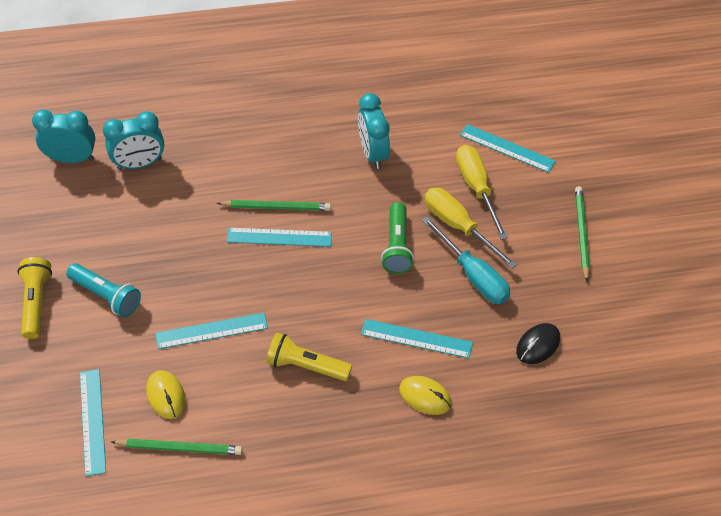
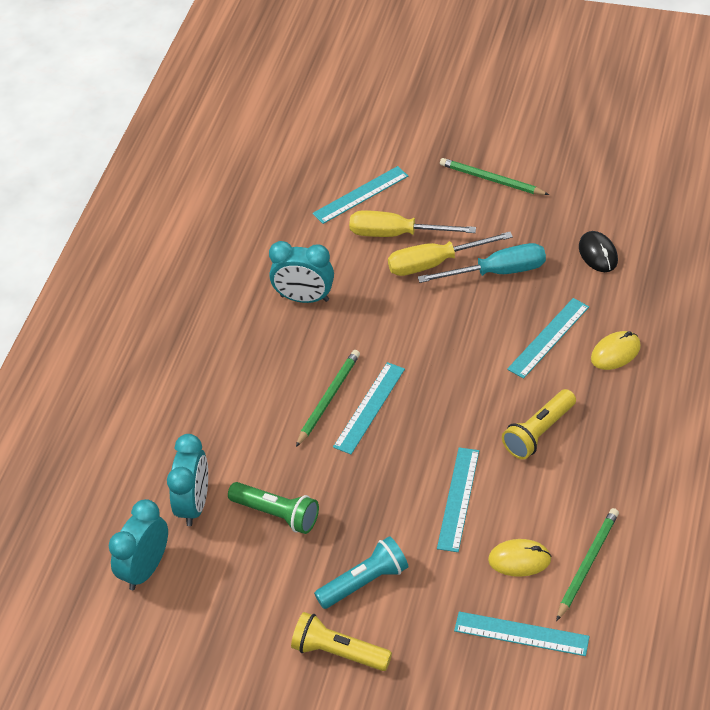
camera: 60 degrees left, 5 degrees down
(397, 246) = (432, 317): green flashlight -> green flashlight (277, 514)

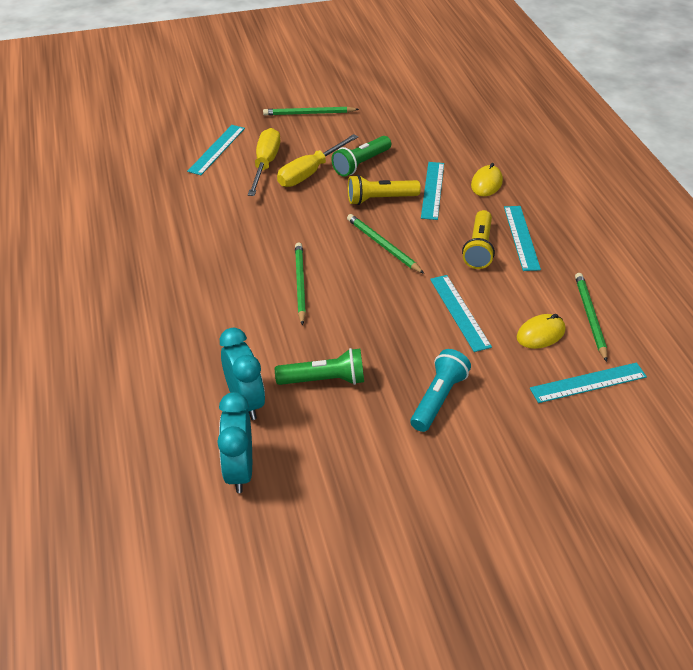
camera: 35 degrees left, 5 degrees down
(304, 298) = (225, 226): turquoise clock -> none
(338, 652) = (462, 459): yellow flashlight -> yellow flashlight (380, 199)
(369, 407) = (338, 278): turquoise ruler -> turquoise ruler (521, 237)
(396, 234) = (265, 164): yellow screwdriver -> yellow screwdriver turned 120 degrees clockwise
(442, 387) = (383, 245): none -> green pencil
(497, 272) = (361, 164): turquoise screwdriver -> green flashlight
(598, 254) = (422, 133): black mouse -> none

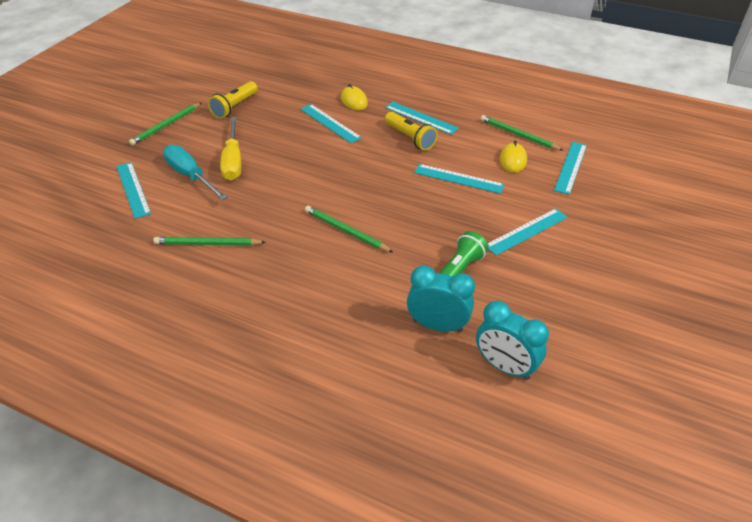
camera: 50 degrees left, 0 degrees up
(265, 164) = (190, 176): yellow screwdriver -> turquoise screwdriver
(361, 164) = (259, 135): green flashlight -> none
(380, 199) = (307, 148): yellow flashlight -> yellow flashlight (234, 107)
(383, 245) = (356, 173): green pencil -> green pencil (207, 244)
(438, 399) = (527, 231): turquoise flashlight -> turquoise ruler

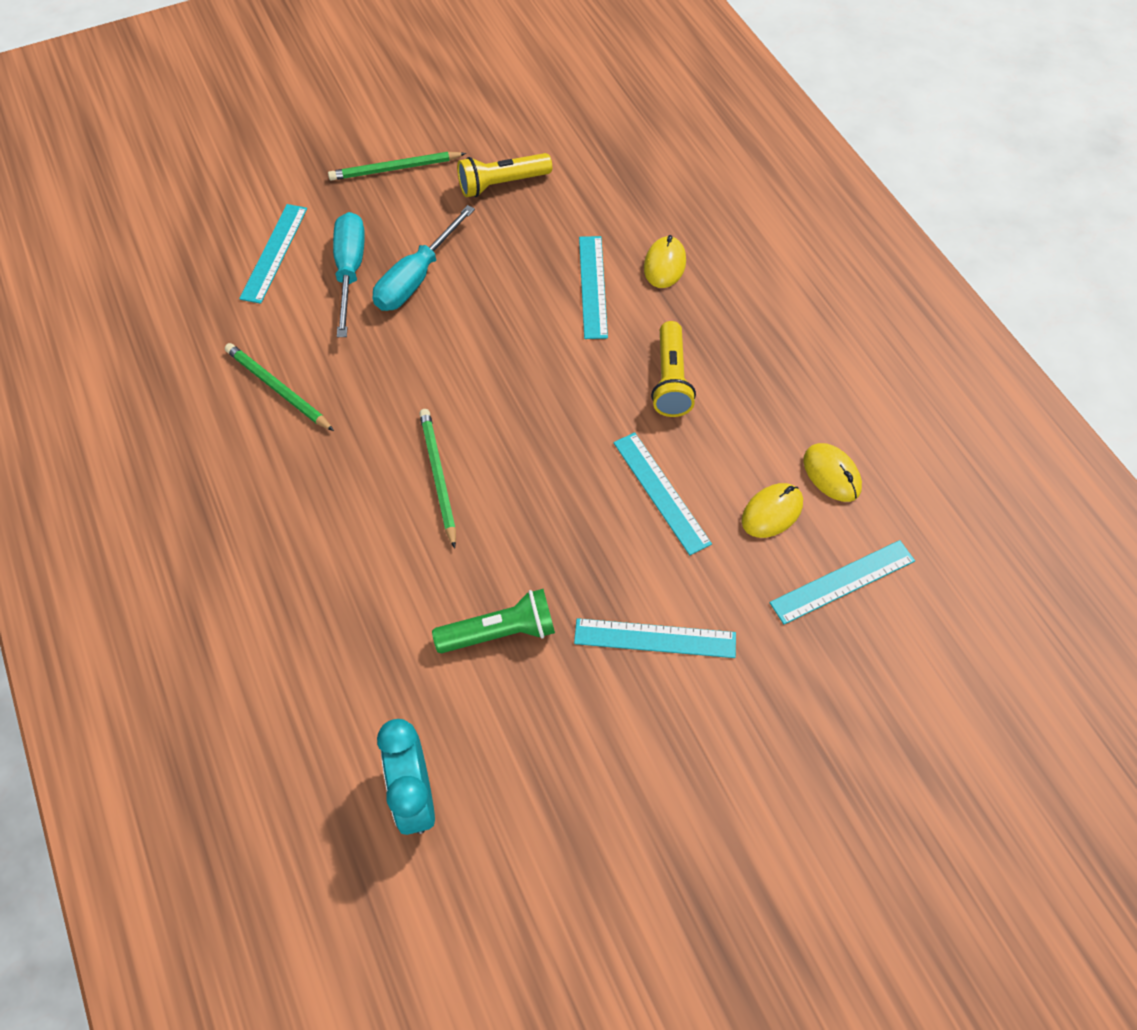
camera: 40 degrees right, 15 degrees up
(233, 161) = (416, 278): yellow screwdriver -> turquoise screwdriver
(421, 118) = (725, 353): turquoise ruler -> none
(437, 325) = (401, 685): turquoise clock -> none
(518, 135) = (831, 474): green pencil -> yellow mouse

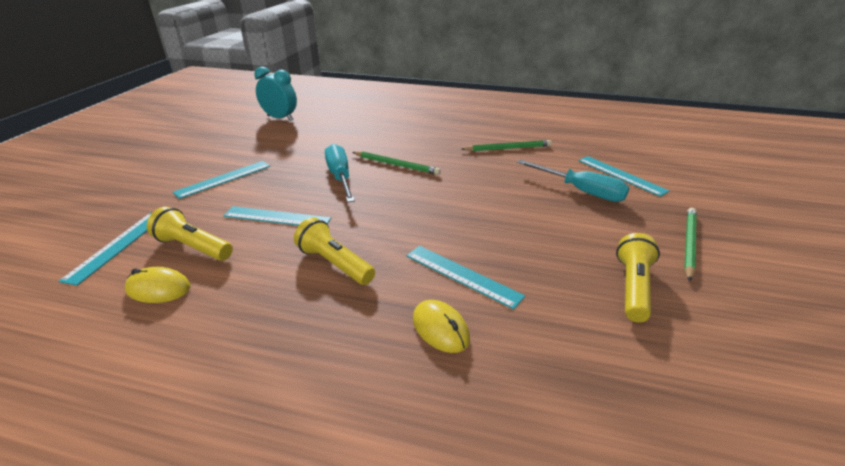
camera: 130 degrees right, 25 degrees down
(416, 278) = (551, 209): turquoise screwdriver -> turquoise screwdriver (340, 177)
(500, 633) = (299, 150): green flashlight -> none
(772, 512) = (193, 247): yellow mouse -> yellow flashlight

